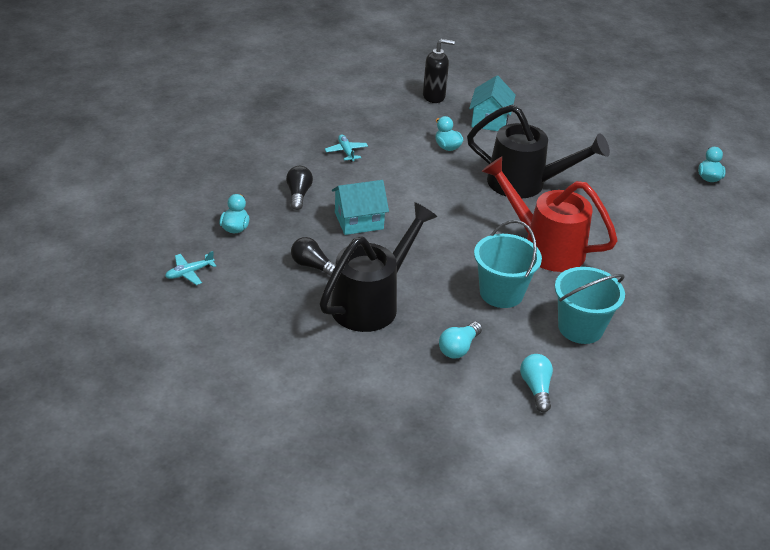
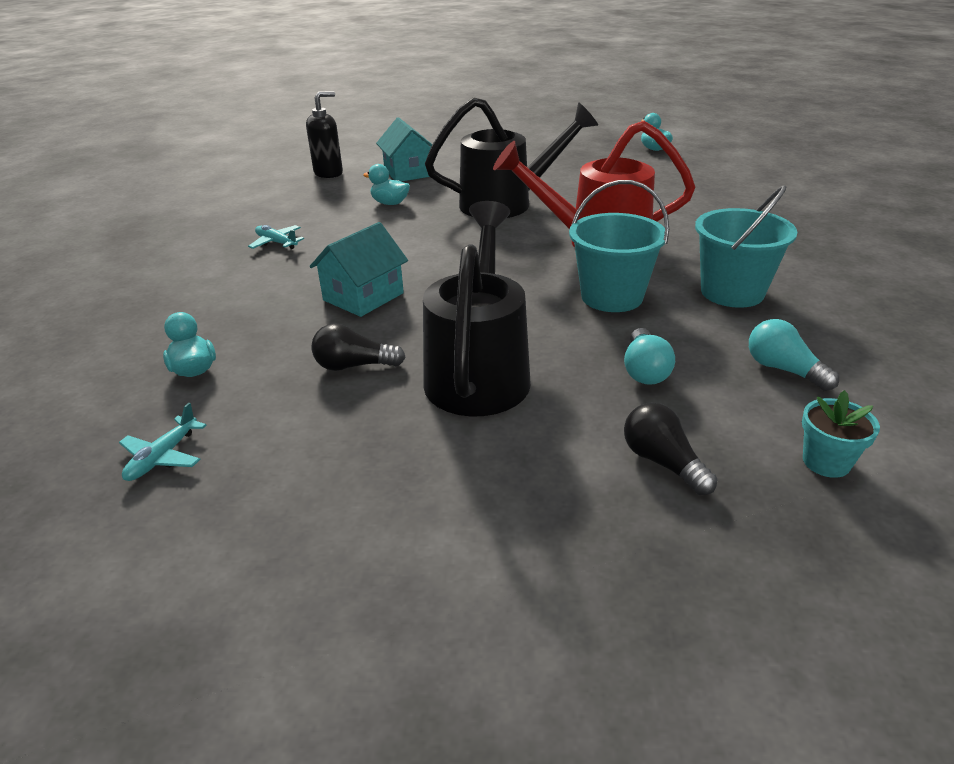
camera: 30 degrees left, 5 degrees down
(298, 194) = (255, 301): black light bulb -> black light bulb (663, 462)
(484, 442) = (826, 462): none -> turquoise flower pot

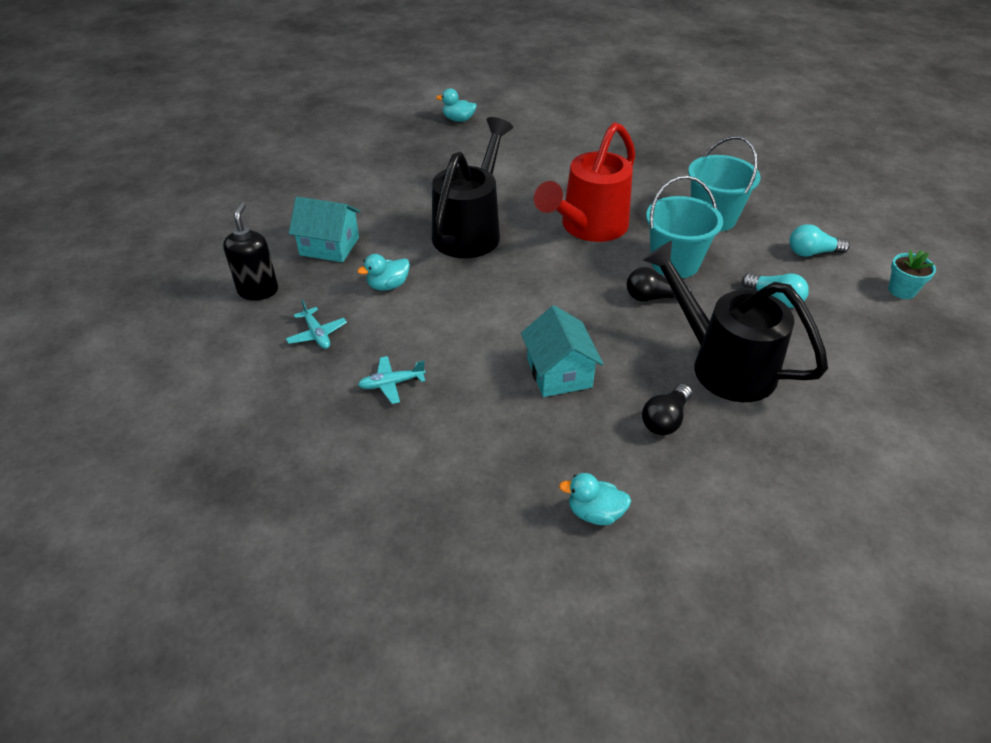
camera: 55 degrees left, 10 degrees up
(163, 457) = (716, 567): turquoise plane -> turquoise plane (317, 334)
(663, 462) = (869, 342): black light bulb -> black light bulb (652, 297)

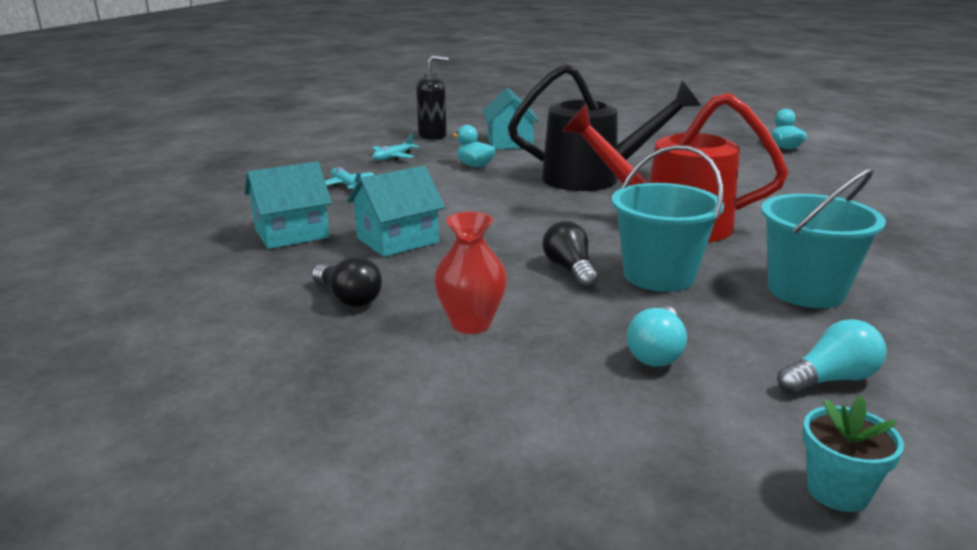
camera: 70 degrees right, 20 degrees down
(511, 440) = (291, 233): none -> turquoise house
(595, 513) = (200, 278): turquoise duck -> none
(665, 419) = (348, 298): black light bulb -> black light bulb turned 150 degrees counterclockwise
(722, 364) = (471, 324): black watering can -> red vase
(812, 253) = (831, 379): turquoise light bulb -> turquoise light bulb turned 90 degrees clockwise

